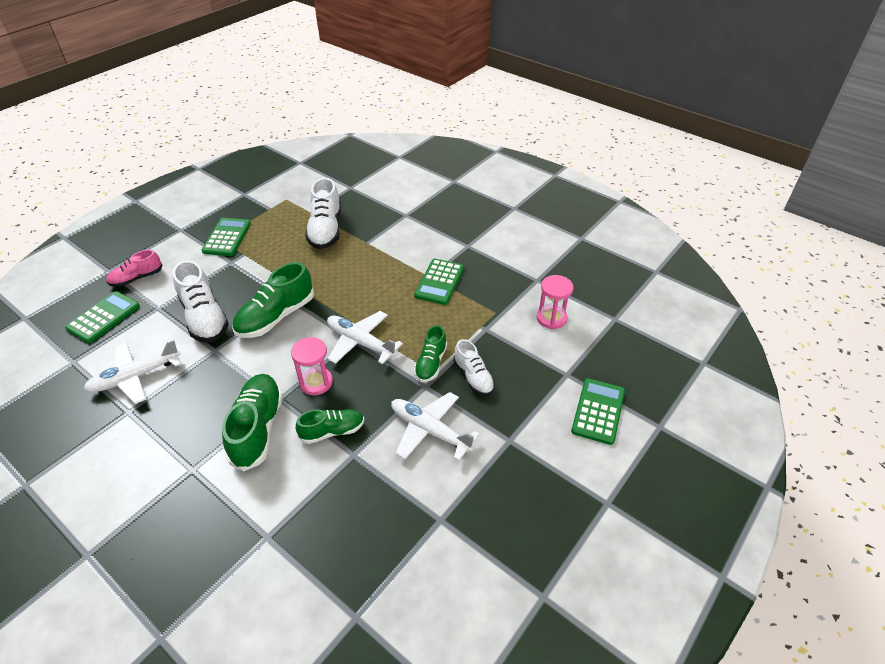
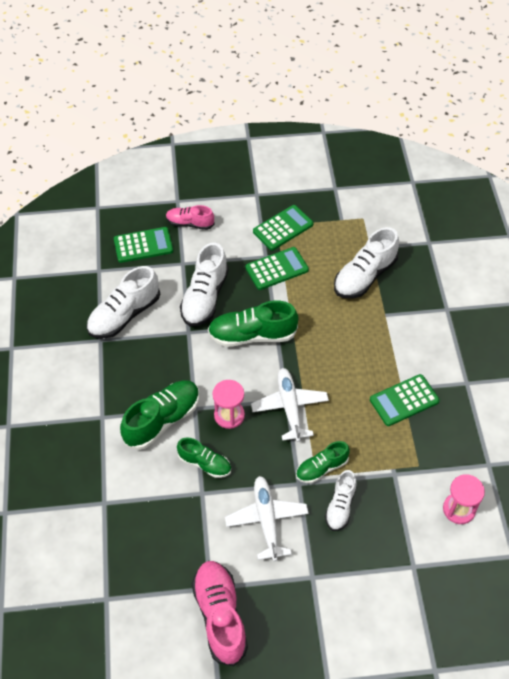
camera: 45 degrees right, 10 degrees up
(135, 377) = (124, 315): white plane -> white shoe
(473, 533) = (220, 616): none -> pink shoe
(598, 411) = (402, 616): green calculator -> green calculator (277, 269)

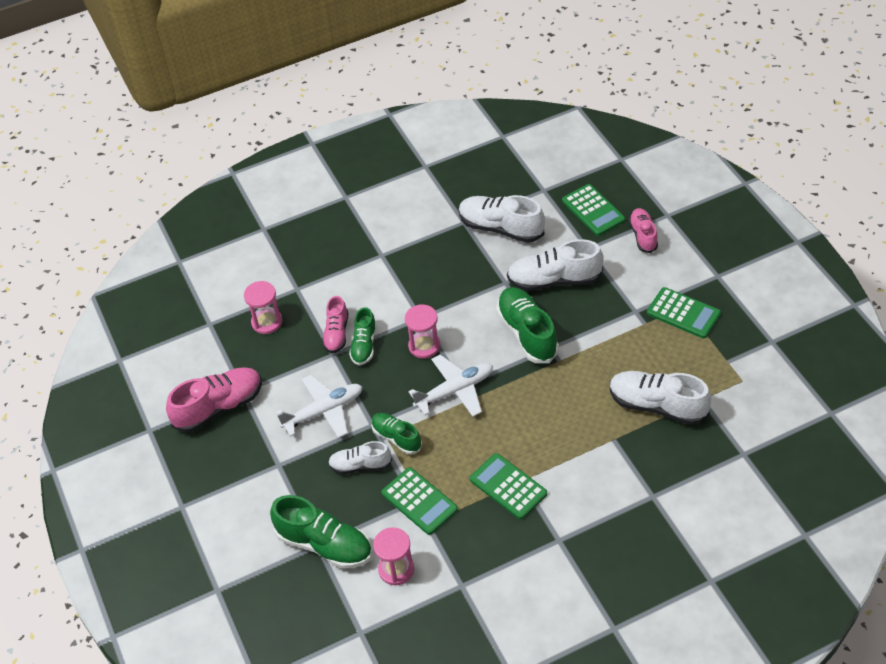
camera: 75 degrees right, 5 degrees down
(132, 542) = (267, 322): none -> pink hourglass
(162, 420) = (397, 298): green shoe -> green shoe (324, 544)
(179, 483) = (336, 333): none -> pink shoe
(277, 269) = (623, 326): green calculator -> green calculator (419, 501)

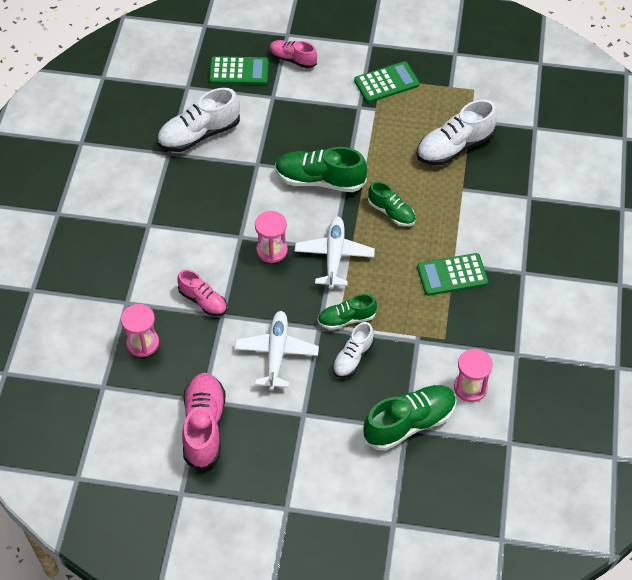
camera: 60 degrees left, 5 degrees up
(364, 345) = (233, 289): green shoe -> green shoe (391, 212)
(419, 501) = (419, 338): green calculator -> none
(554, 280) = (284, 134): white shoe -> none

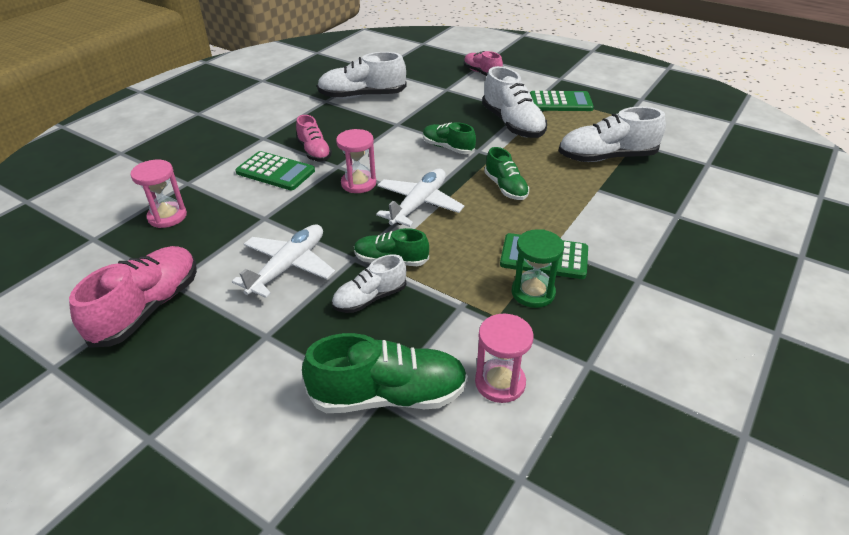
camera: 25 degrees right, 15 degrees down
(203, 301) = (257, 202): pink shoe -> pink shoe (314, 152)
(239, 71) = (429, 70): green calculator -> green calculator (275, 172)
(320, 180) = (448, 148): green shoe -> green shoe, size x0.61
(359, 129) = (512, 124): none -> white shoe
(459, 310) = (533, 292): none -> green hourglass

